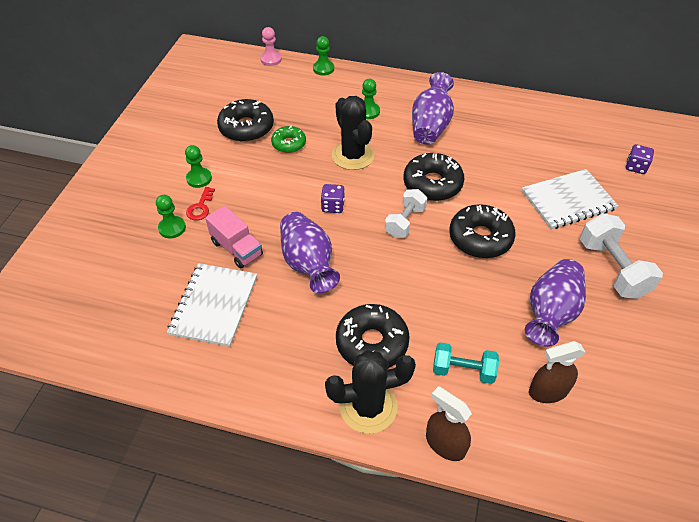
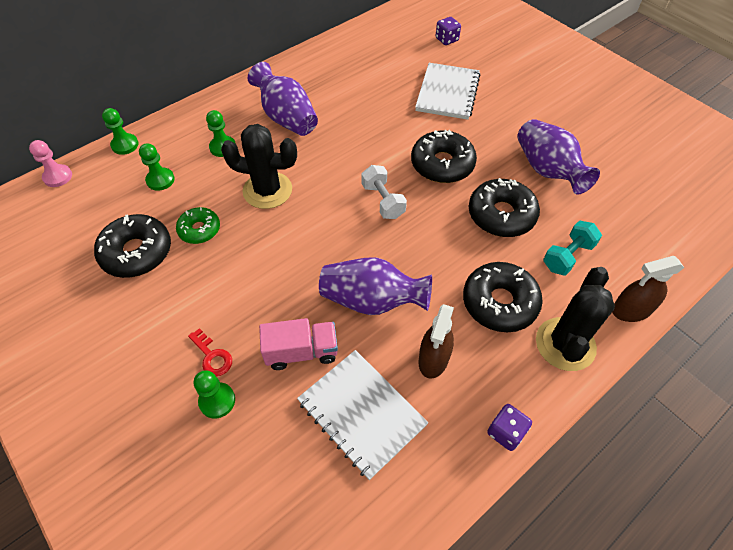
camera: 55 degrees left, 5 degrees up
(199, 178) = (167, 336): green pawn -> green pawn (160, 180)
(333, 206) = (317, 241): purple dice -> purple dice (506, 432)
(432, 184) = (356, 157): black donut -> black donut (501, 215)
(548, 391) = (617, 216): brown spray bottle -> brown spray bottle (433, 359)
(612, 268) = (531, 112): white dumbbell -> none

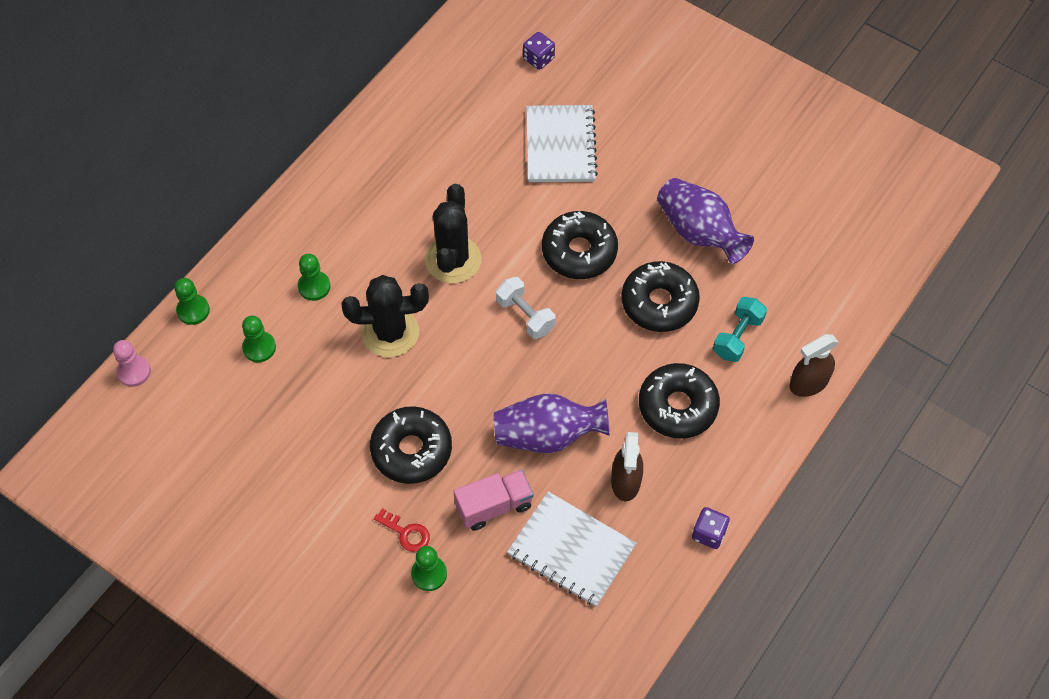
camera: 15 degrees left, 5 degrees up
(137, 252) = (275, 442): black donut -> black donut (411, 450)
(199, 230) = (333, 399): green donut -> none
(286, 118) = (375, 227): purple vase -> none
(565, 344) = (749, 434): black cactus -> black cactus (453, 260)

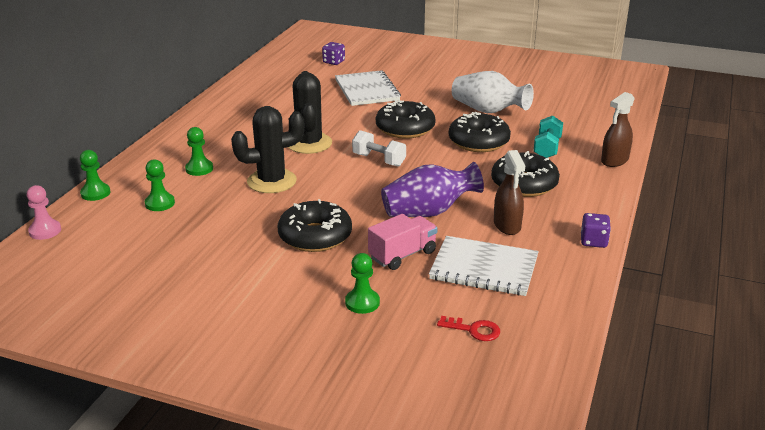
camera: 15 degrees left, 30 degrees down
(406, 533) = (330, 282): red key -> red key (474, 330)
(699, 233) = (488, 111): purple vase -> white vase

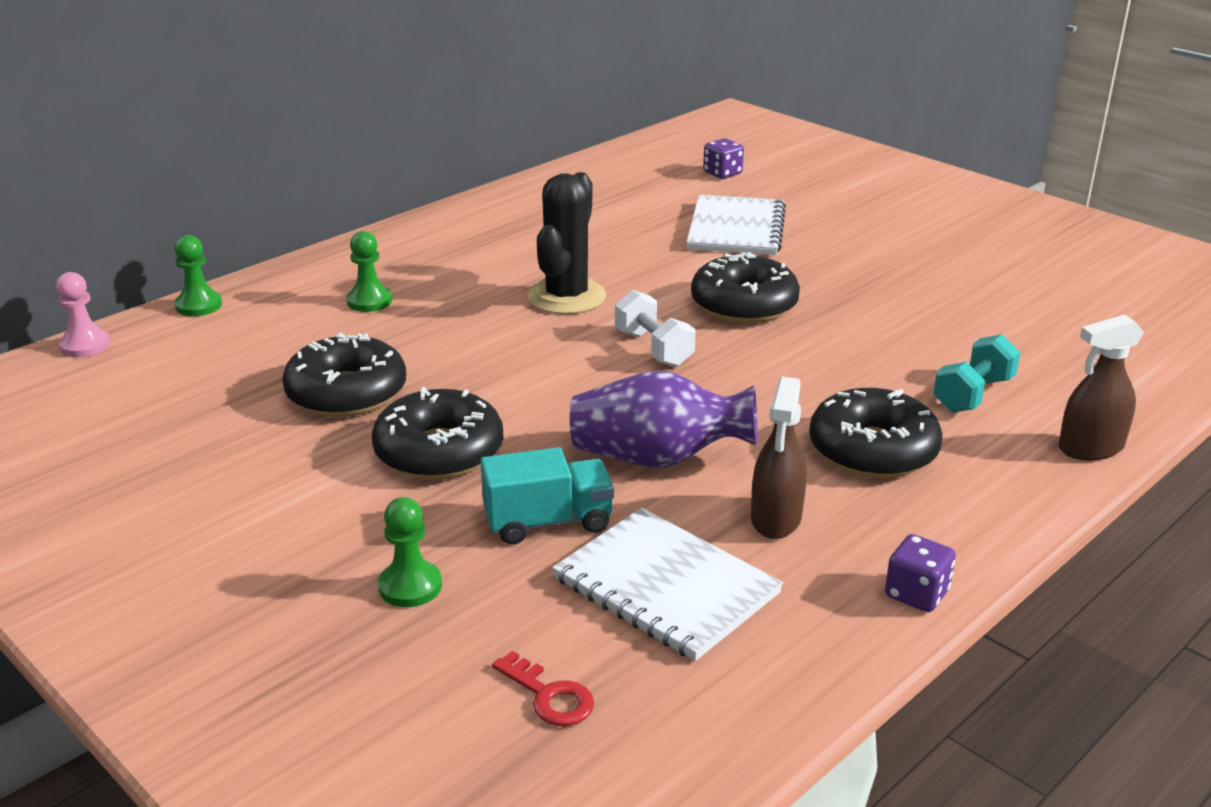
camera: 25 degrees right, 0 degrees up
(160, 203) = (267, 341): green pawn -> none
(271, 181) = (455, 345): black cactus -> none
(402, 255) = (548, 522): pink truck -> turquoise truck
(478, 142) = (854, 355): black donut -> black donut (347, 393)
(488, 111) = (918, 304): white vase -> none

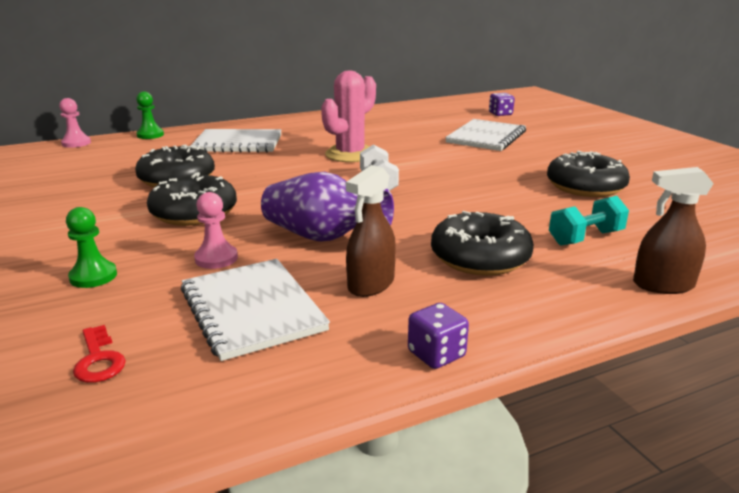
camera: 20 degrees right, 5 degrees down
(369, 301) = (238, 143): green pawn -> white notebook
(548, 522) = (216, 258): turquoise truck -> pink pawn
(566, 297) = (350, 154): black cactus -> pink cactus
(744, 305) = (458, 171): black donut -> black donut (585, 186)

